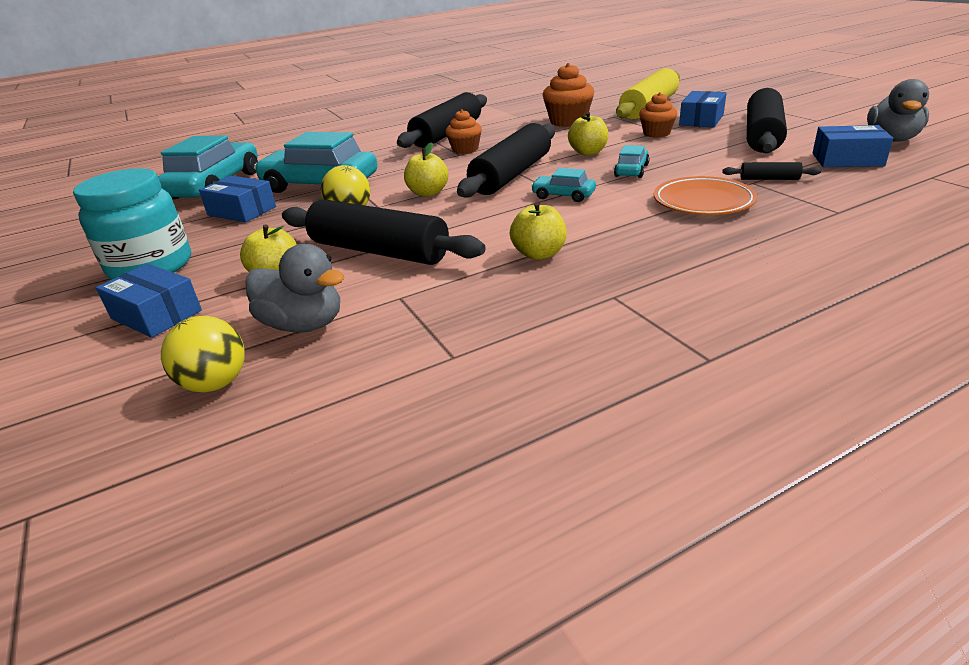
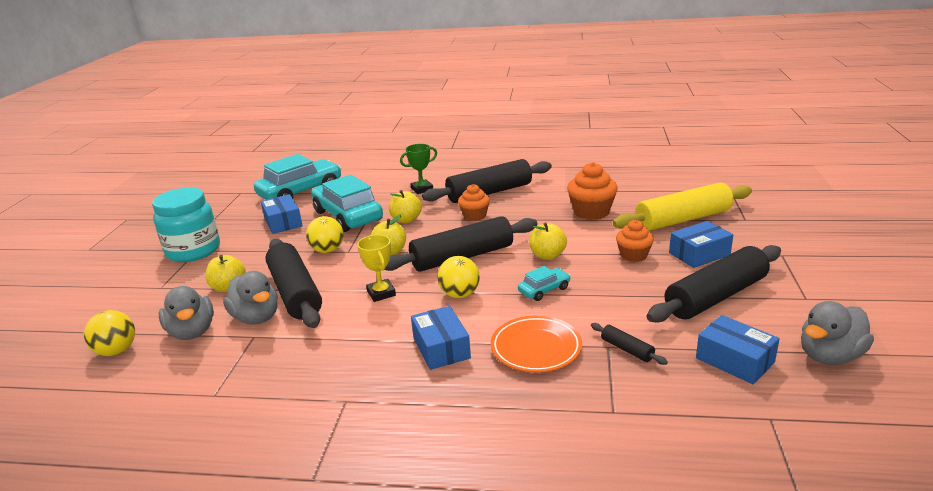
camera: 35 degrees right, 5 degrees down
(156, 315) = (154, 289): blue box -> blue box (441, 348)
(369, 148) = (422, 189): none -> green trophy
(370, 283) = (256, 317): none -> grey duck
(482, 220) = (381, 293): none -> yellow trophy
(539, 254) = (364, 341): yellow apple -> yellow apple (406, 220)
(563, 196) = (460, 294): turquoise car -> yellow ball

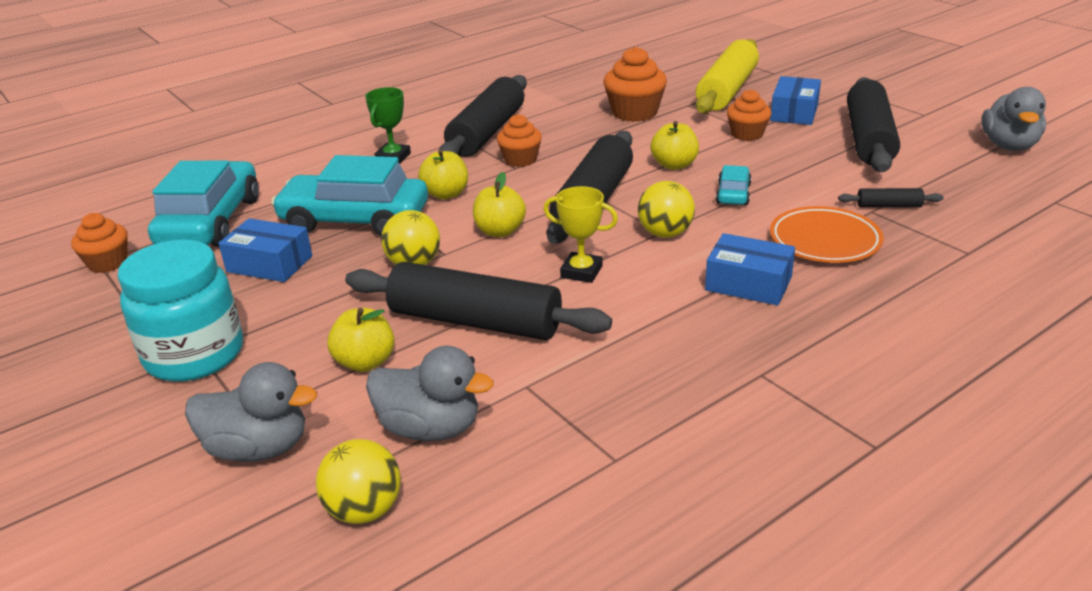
camera: 45 degrees left, 5 degrees up
(241, 195) = (108, 263): none -> orange cupcake
(256, 317) = (484, 368): grey duck -> grey duck (258, 448)
(734, 360) = (966, 176): blue box -> none

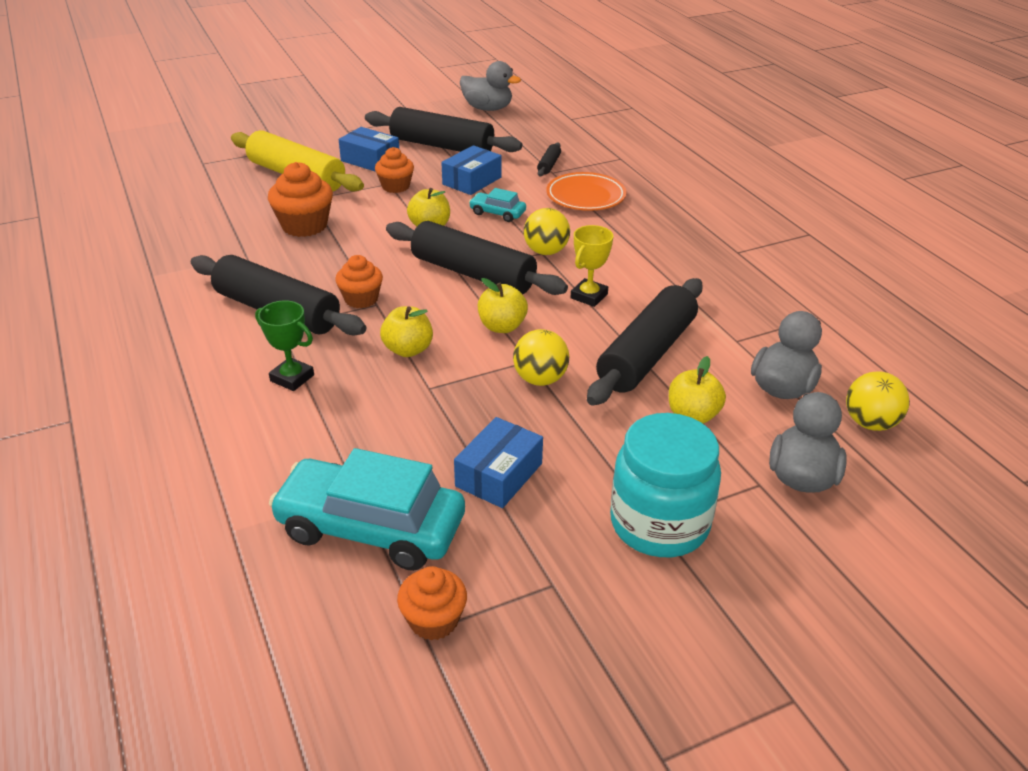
camera: 80 degrees left, 5 degrees up
(355, 220) = (431, 412): turquoise car -> none
(748, 284) = (631, 234): blue box -> blue box (472, 181)

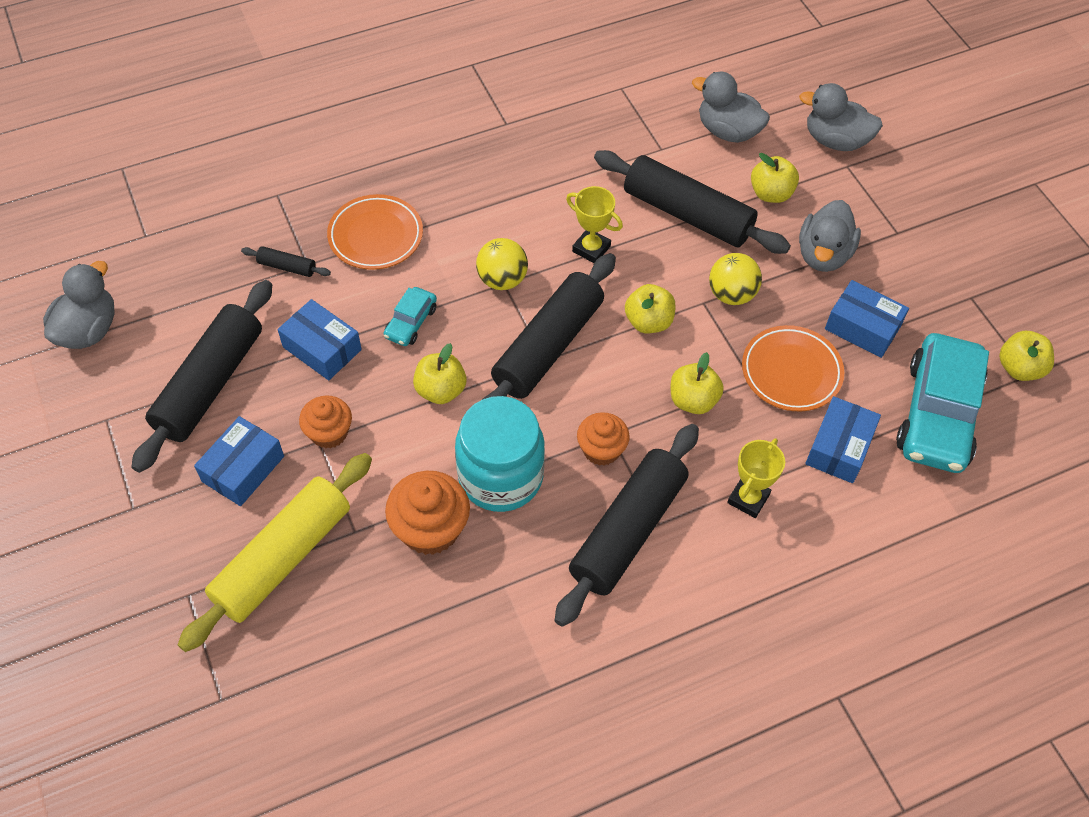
camera: 90 degrees left, 20 degrees up
(292, 378) = (748, 498): green trophy -> yellow trophy
(338, 442) = (839, 447): none -> blue box
(433, 620) = (1019, 368): orange cupcake -> yellow apple
(438, 415) = (791, 372): none -> orange plate
(605, 451) = (823, 255): none -> grey duck
(659, 524) = (900, 230): turquoise jar -> turquoise jar (500, 477)
(870, 423) = (767, 89): yellow ball -> none

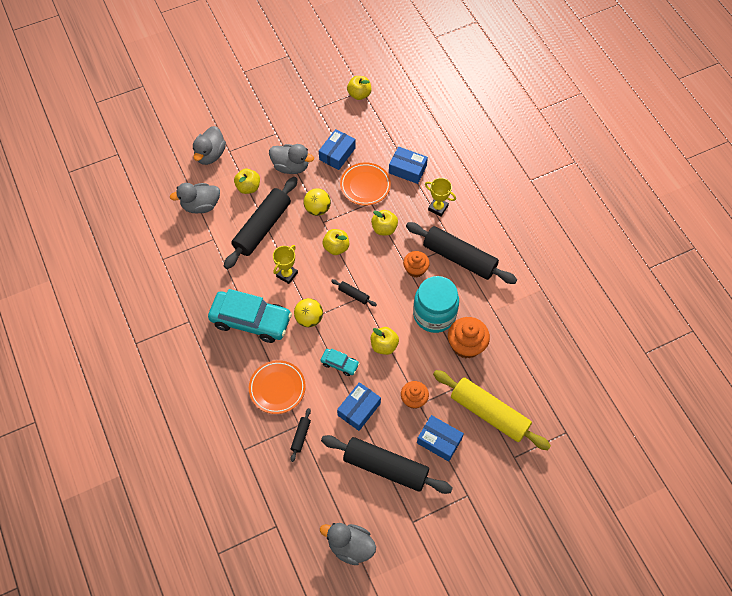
camera: 90 degrees left, 5 degrees up
(548, 346) = (353, 295): black rolling pin -> black rolling pin, size x0.42
(727, 131) = (201, 205): grey duck -> grey duck turned 45 degrees clockwise
(938, 414) = (386, 129): turquoise car -> turquoise car (251, 320)

